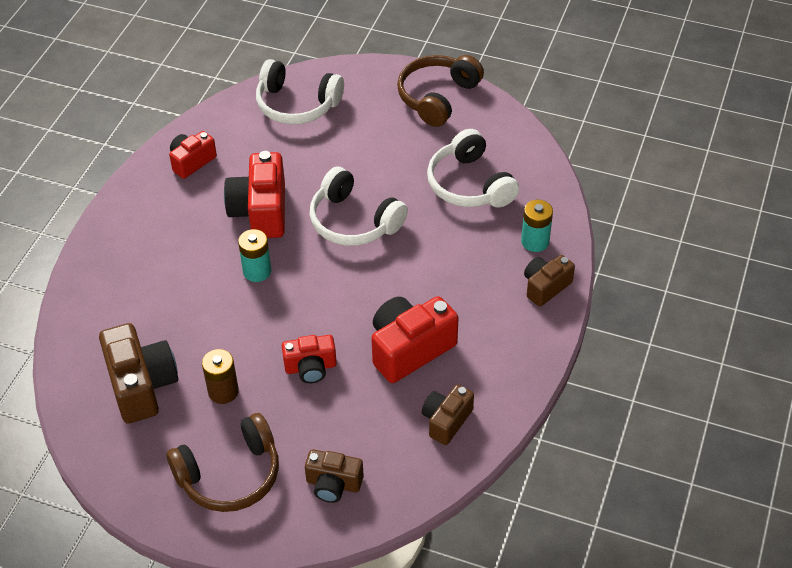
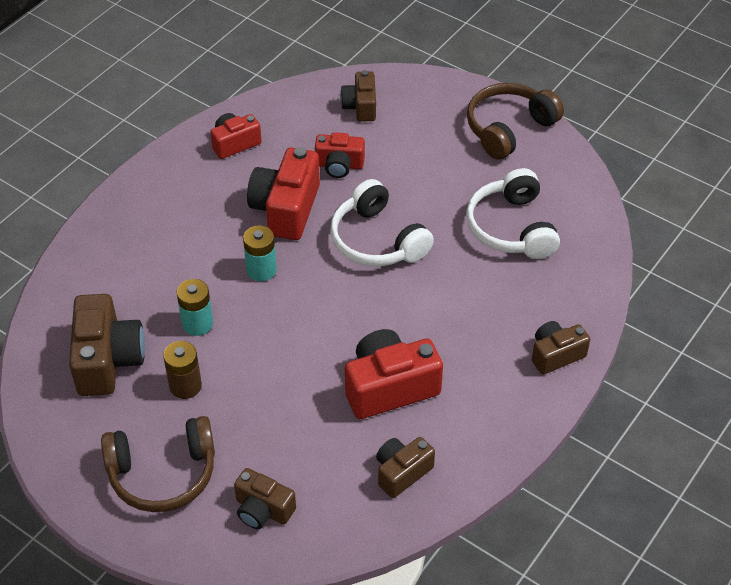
camera: 15 degrees right, 0 degrees up
(297, 104) = (360, 106): white headphones -> brown camera
(310, 367) = (281, 382): red camera -> red camera (339, 165)
(535, 241) = (561, 304): turquoise battery -> turquoise battery (197, 324)

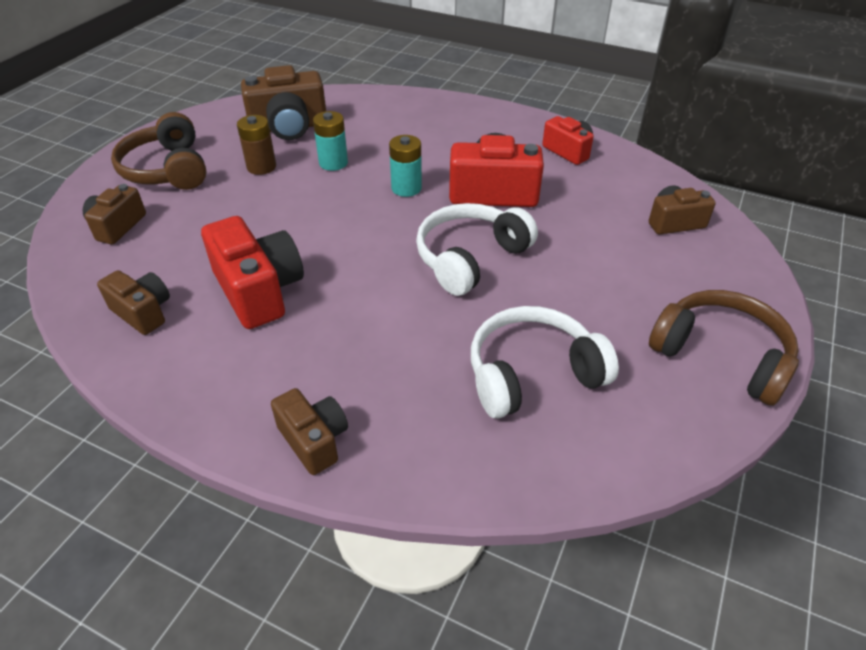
camera: 80 degrees right, 5 degrees down
(339, 165) = (572, 218): red camera -> none

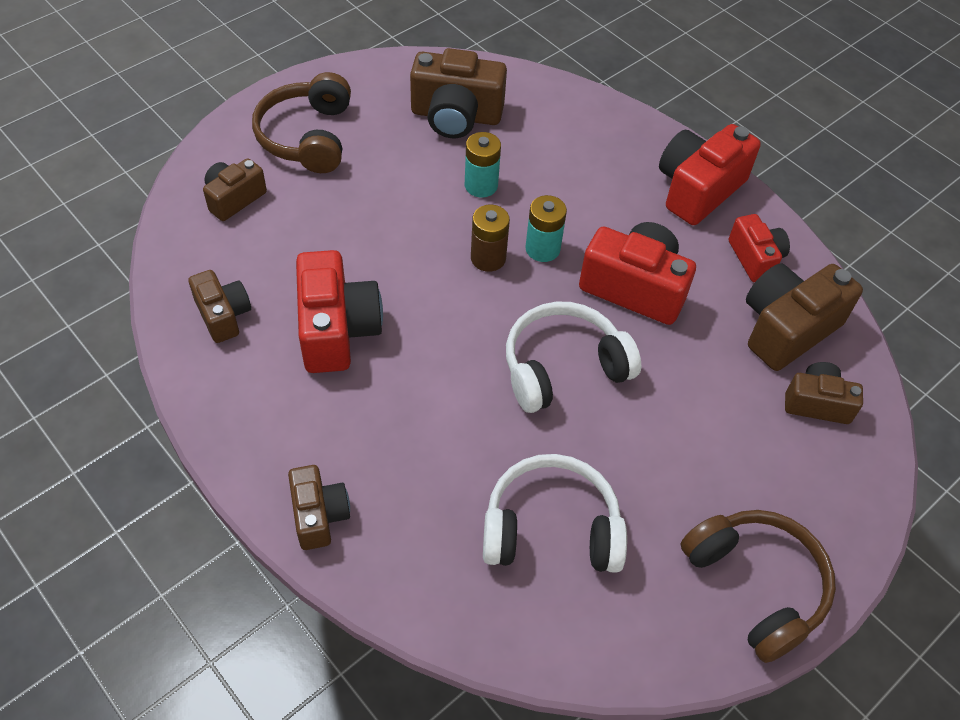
camera: 20 degrees right, 10 degrees up
(261, 167) = (403, 165): brown battery -> brown battery (488, 258)
(500, 124) = (698, 189): none -> red camera
(620, 185) = (787, 328): none -> brown camera

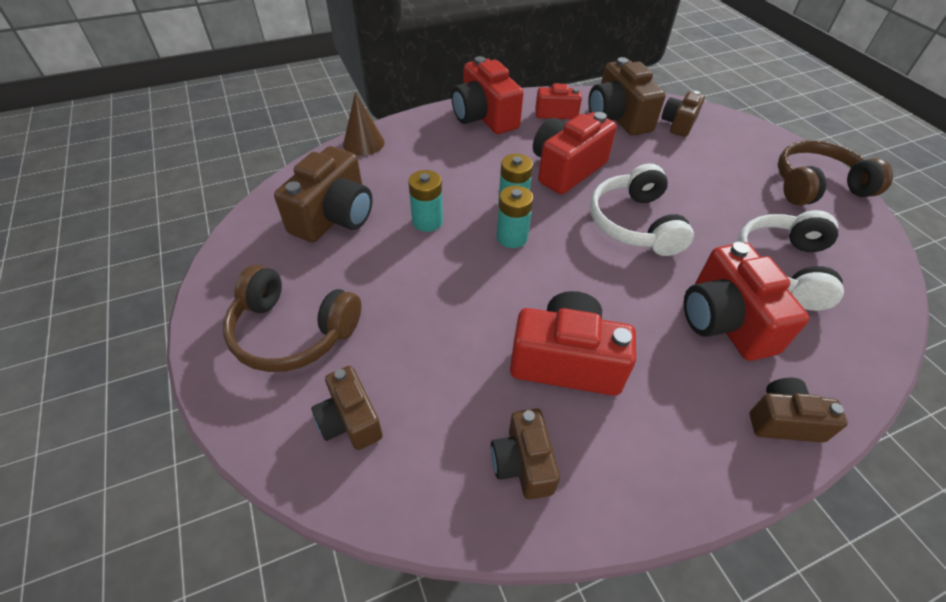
camera: 70 degrees left, 5 degrees down
(223, 315) = (523, 463): brown camera -> brown camera turned 90 degrees counterclockwise
(436, 463) = (724, 321): none -> red camera
(488, 258) = (512, 237): brown battery -> turquoise battery
(583, 101) = (363, 143): none -> brown cone

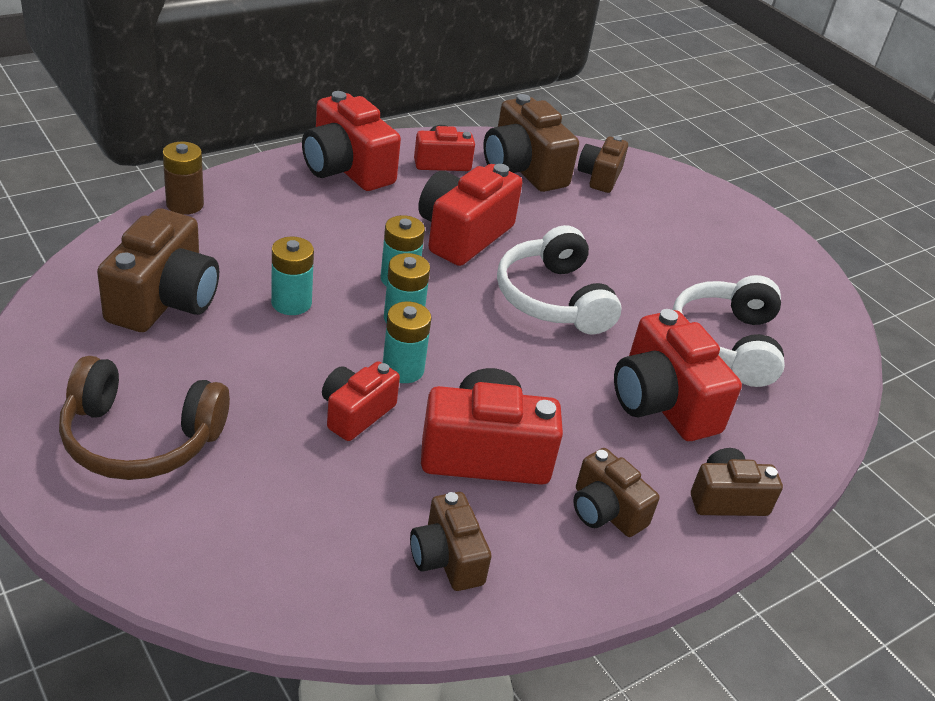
camera: 15 degrees left, 10 degrees down
(350, 420) = (236, 529): brown camera -> brown camera (605, 511)
(363, 143) = (185, 204): brown cone -> brown battery
(463, 318) = (356, 413): none -> red camera
(506, 281) = (403, 369): none -> turquoise battery
(817, 186) = (765, 250): brown headphones -> none

